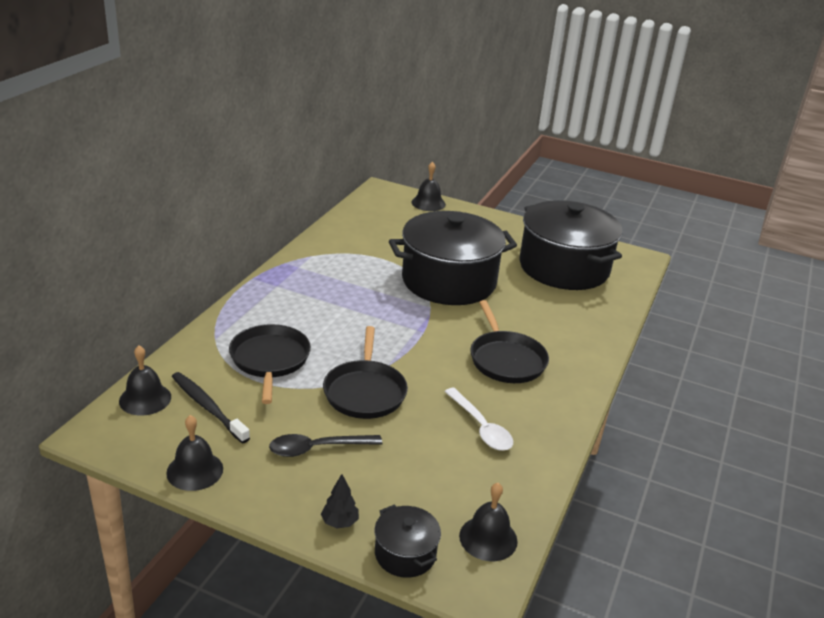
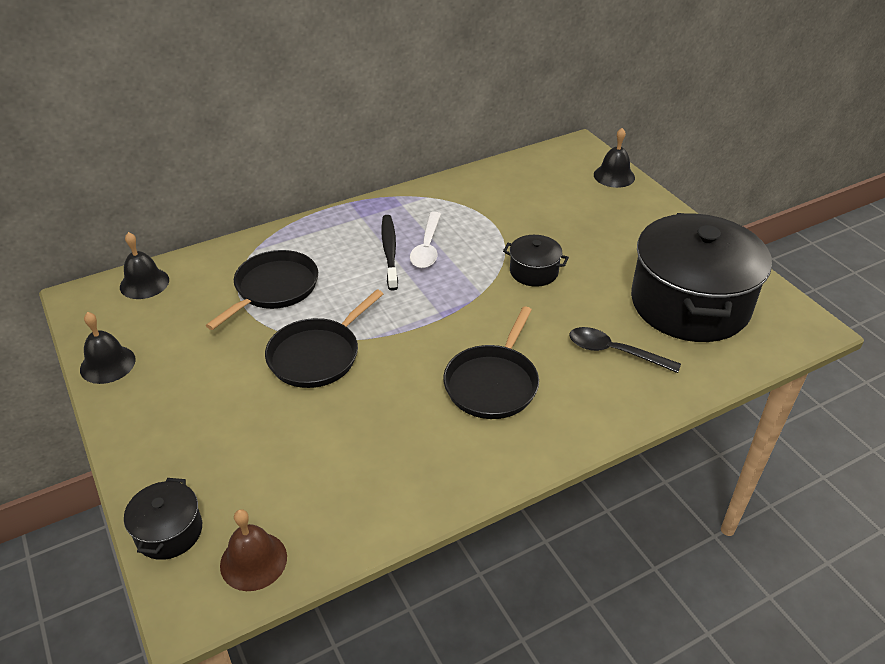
camera: 40 degrees right, 10 degrees up
(207, 407) = (179, 311): black toothbrush -> black toothbrush (390, 251)
(317, 448) = (216, 391): black spoon -> black spoon (614, 352)
(339, 522) = (154, 470): black tree -> none
(449, 281) = (534, 271): black pot -> black pot, size x0.43
(481, 427) = (381, 444): white spoon -> white spoon (427, 247)
(488, 538) = (253, 561): black bell -> brown bell

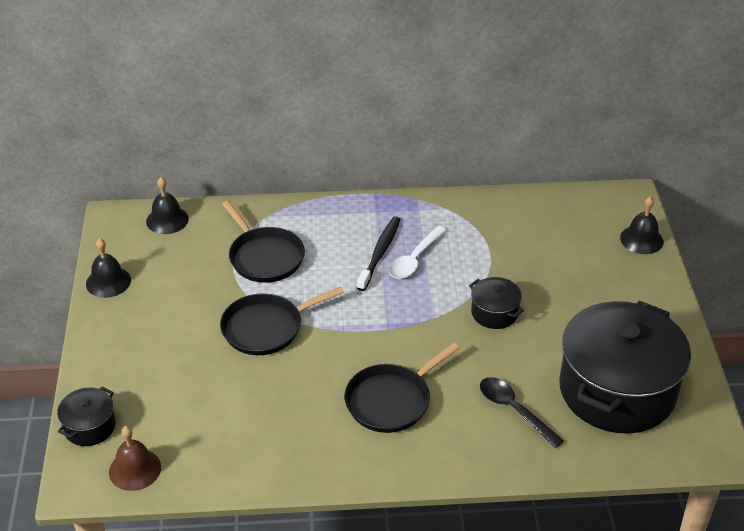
camera: 25 degrees right, 0 degrees up
(274, 288) = (264, 257): black pan -> black pan turned 90 degrees clockwise

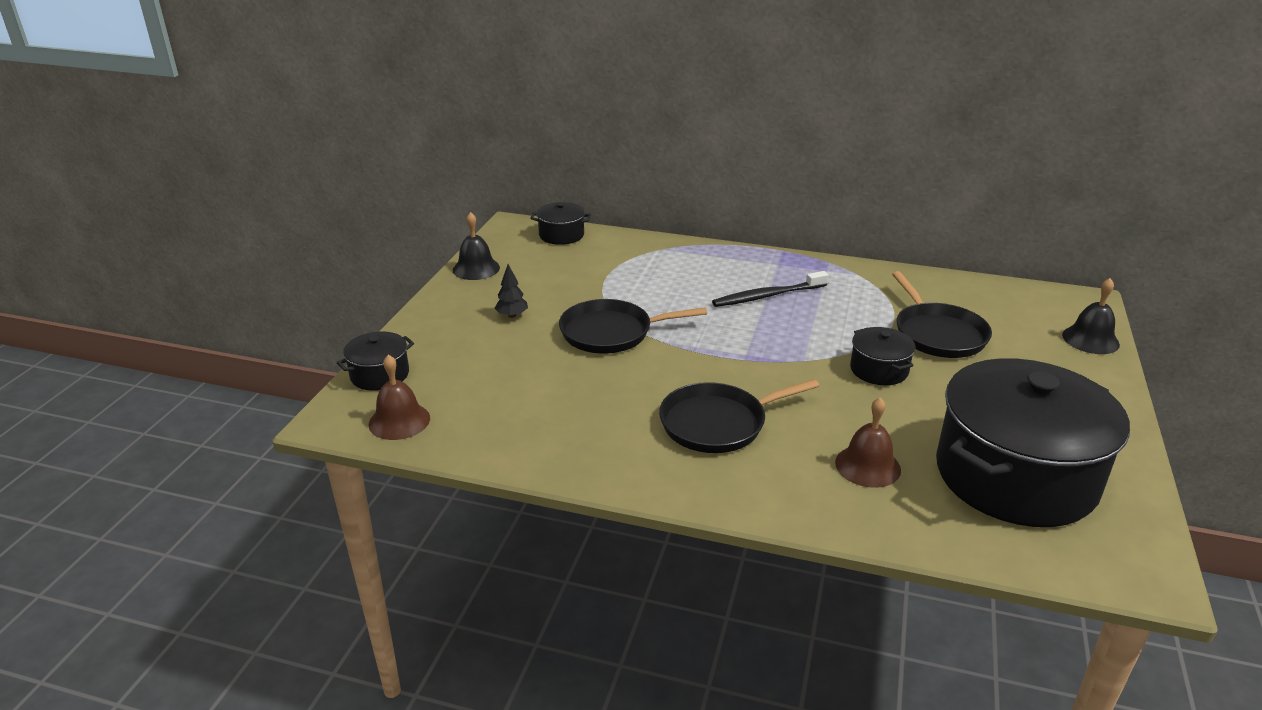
camera: 20 degrees right, 10 degrees down
(167, 220) = (561, 235): black bell -> black pot
(171, 330) = (512, 315): none -> black tree
(264, 257) = (641, 278): black pan -> black pan (938, 334)
(380, 253) = (767, 296): black toothbrush -> black toothbrush turned 150 degrees counterclockwise
(415, 259) = (803, 308): white spoon -> none
(514, 410) = (867, 466): black spoon -> brown bell

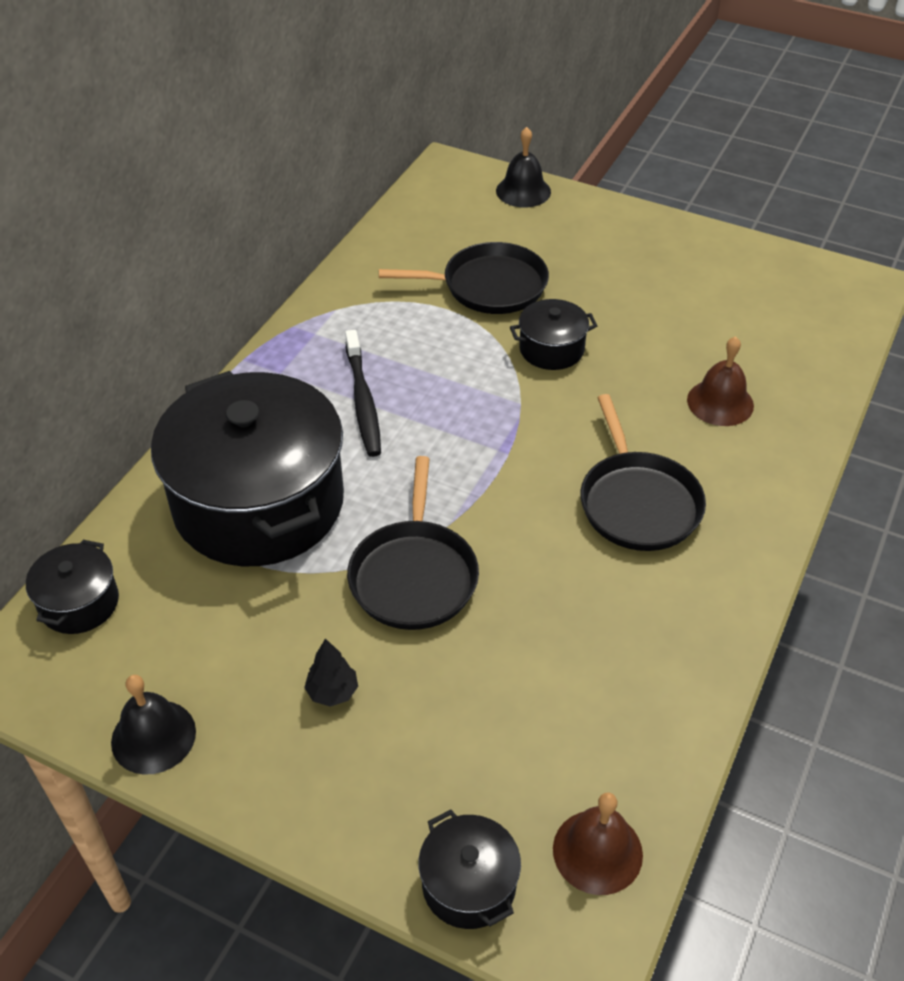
camera: 80 degrees left, 15 degrees up
(1015, 476) = (738, 311): black pot -> black pot (258, 503)

